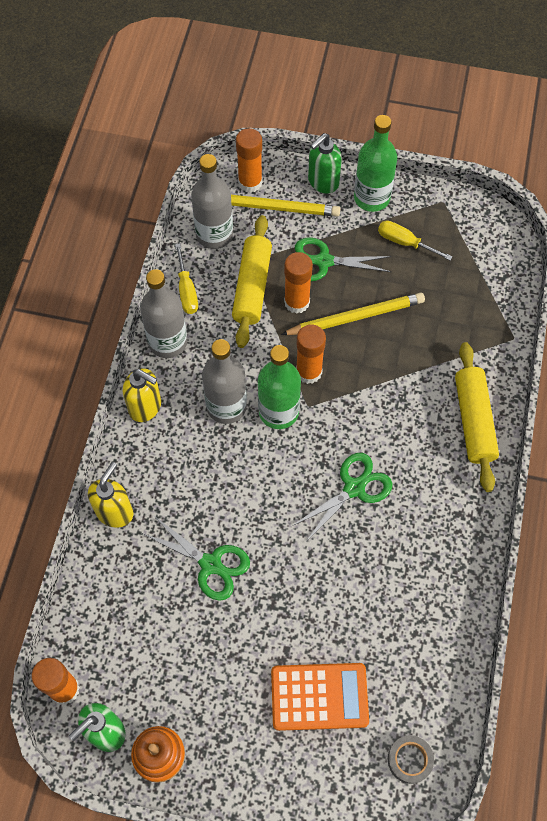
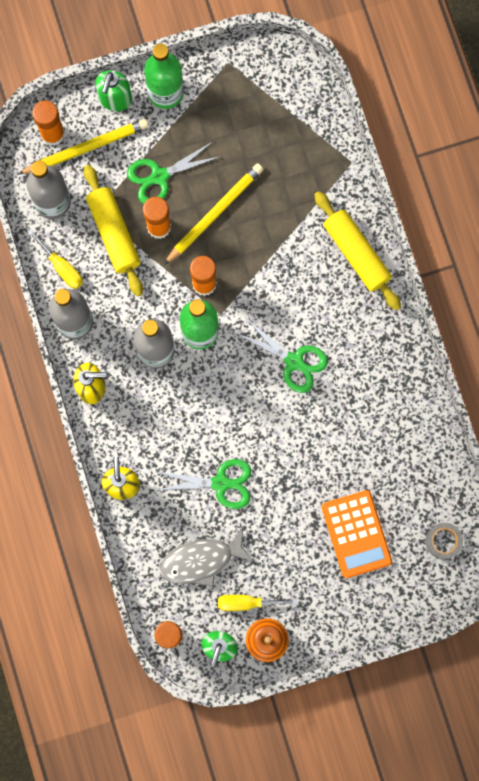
camera: 30 degrees left, 15 degrees up
(144, 630) = (201, 560): none -> grey fish
(319, 696) = (356, 534): orange calculator -> orange calculator turned 105 degrees clockwise
(354, 488) = (294, 361): green scissors -> green scissors turned 105 degrees clockwise
(405, 242) = (217, 121): yellow screwdriver -> yellow screwdriver (247, 602)

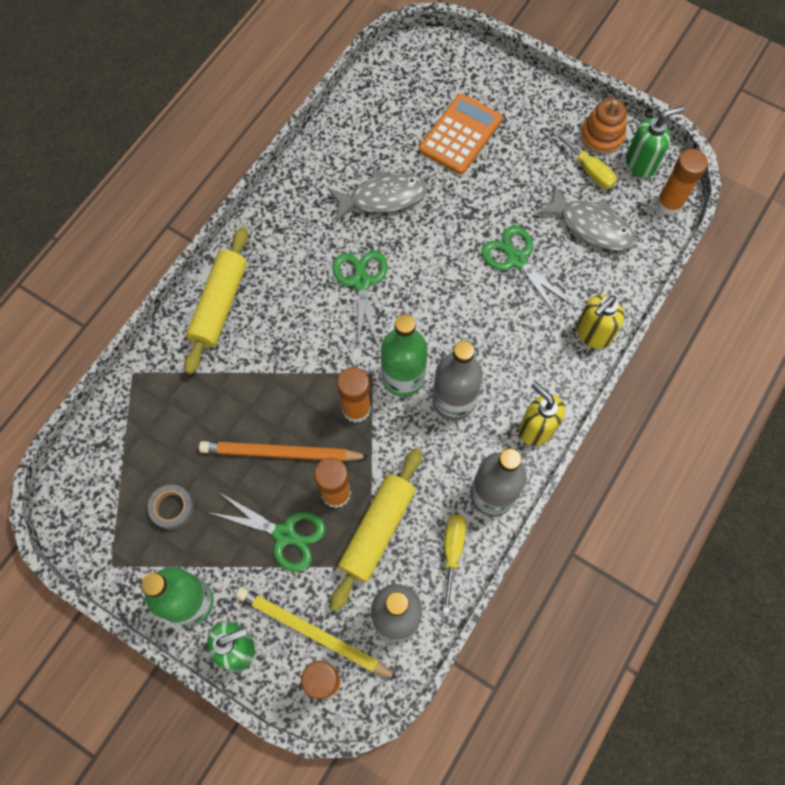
camera: 130 degrees left, 10 degrees down
(214, 214) = (281, 453): yellow pencil -> orange pencil
(349, 431) = (383, 197): none -> grey fish
(443, 541) = (408, 75): grey tape -> grey tape (172, 508)

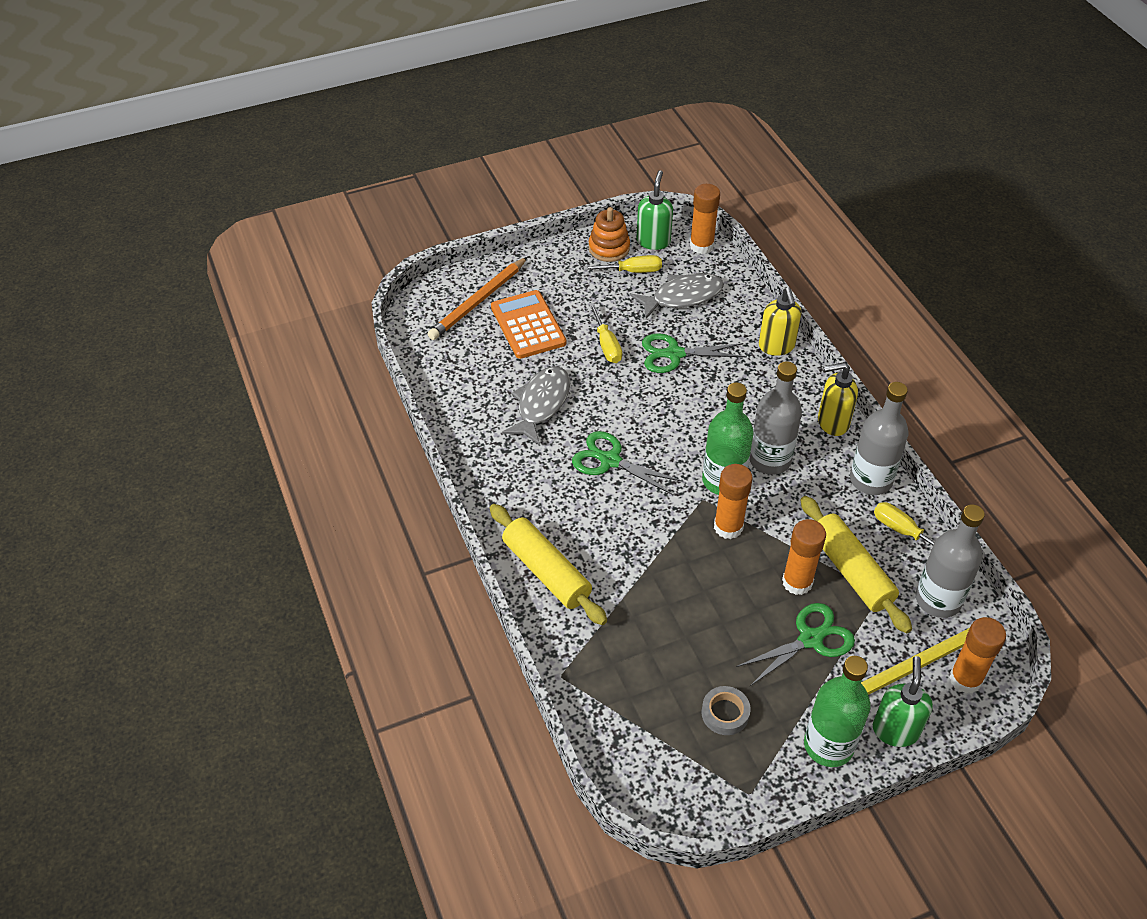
camera: 55 degrees left, 20 degrees down
(281, 453) = (730, 602): orange pencil -> orange pencil (478, 301)
(485, 203) = (606, 345): none -> yellow screwdriver

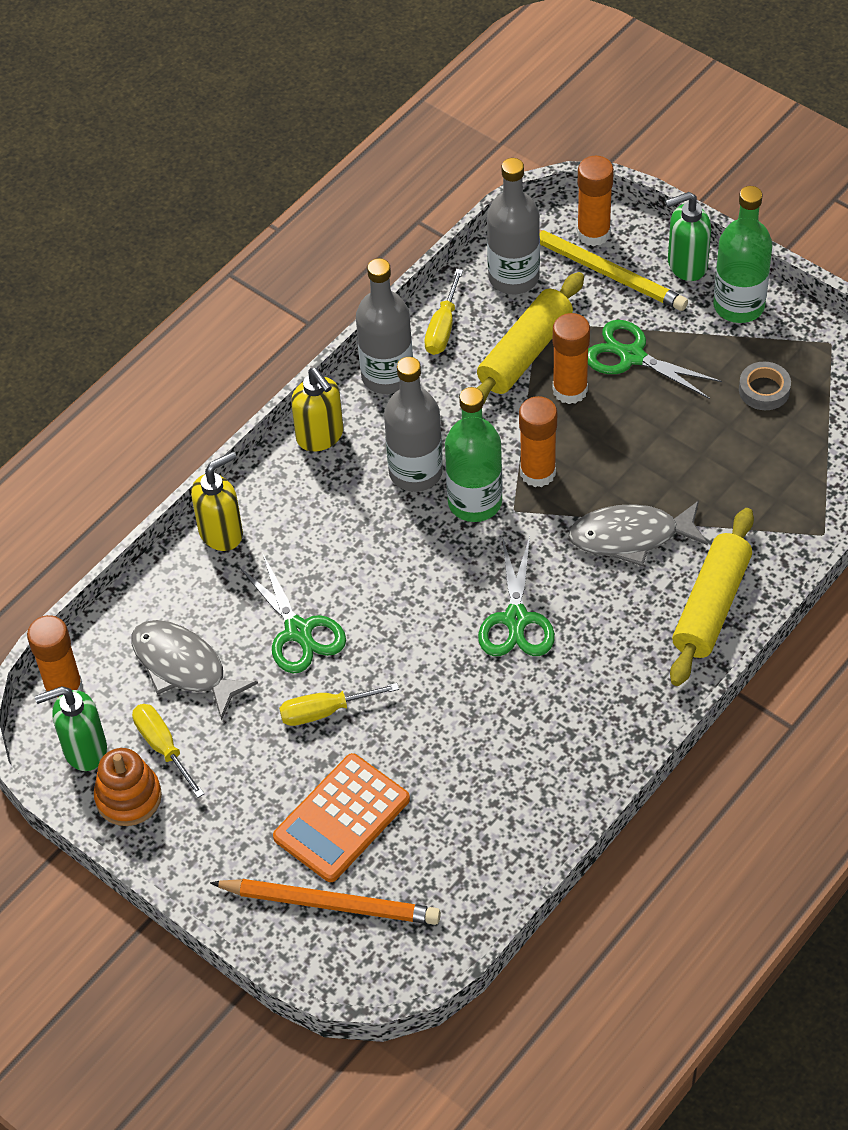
camera: 115 degrees left, 5 degrees up
(541, 404) = (473, 732): grey fish -> grey fish (631, 536)
(606, 345) = (325, 711): yellow screwdriver -> yellow screwdriver turned 150 degrees counterclockwise

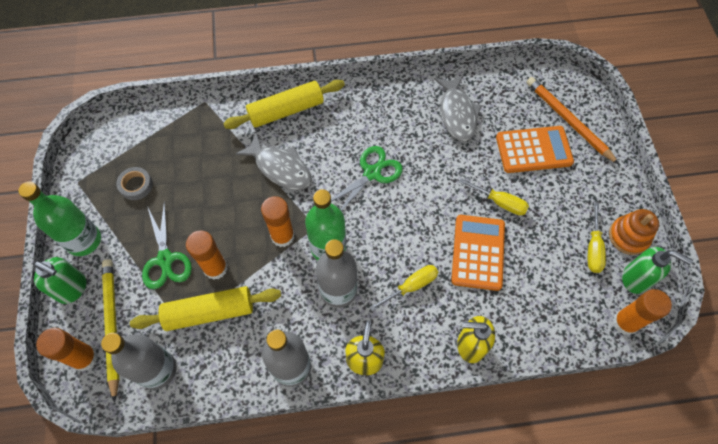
camera: 140 degrees left, 10 degrees up
(184, 667) = (551, 282): grey fish -> grey fish (457, 114)
(298, 631) = (478, 252): green scissors -> orange calculator
(443, 327) = (230, 372): yellow screwdriver -> yellow screwdriver (411, 286)

